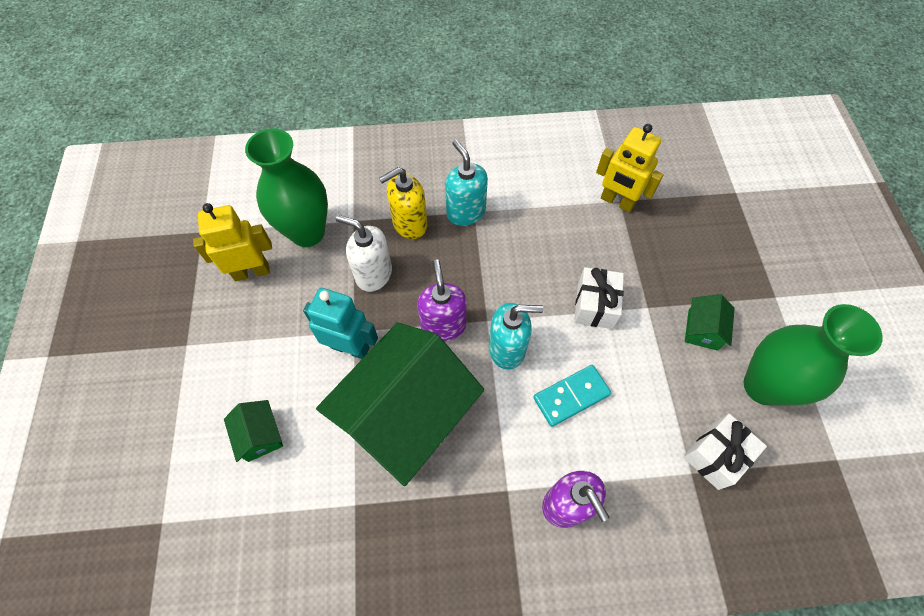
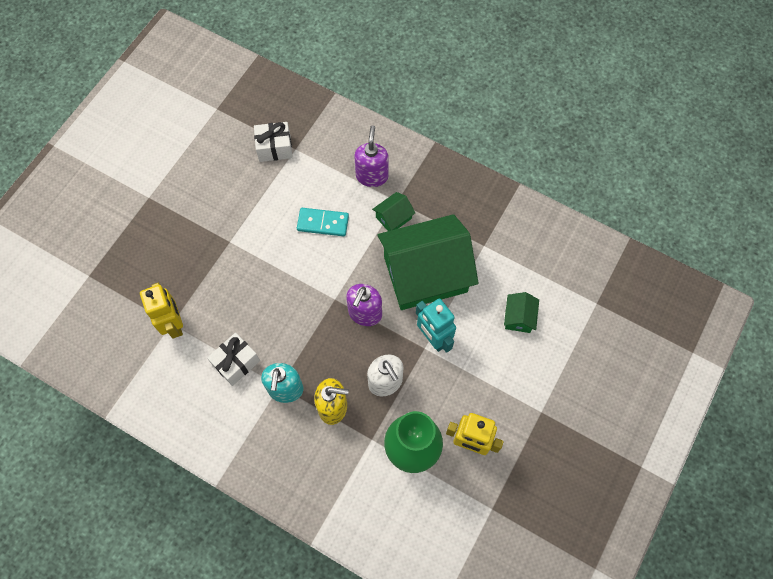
camera: 145 degrees left, 5 degrees up
(507, 349) = (337, 273): turquoise soap dispenser -> none
(595, 305) = (260, 264): white gift -> white gift (236, 363)
(702, 329) = (212, 208): green house -> green house (393, 218)
(763, 386) = (213, 160): green vase -> none

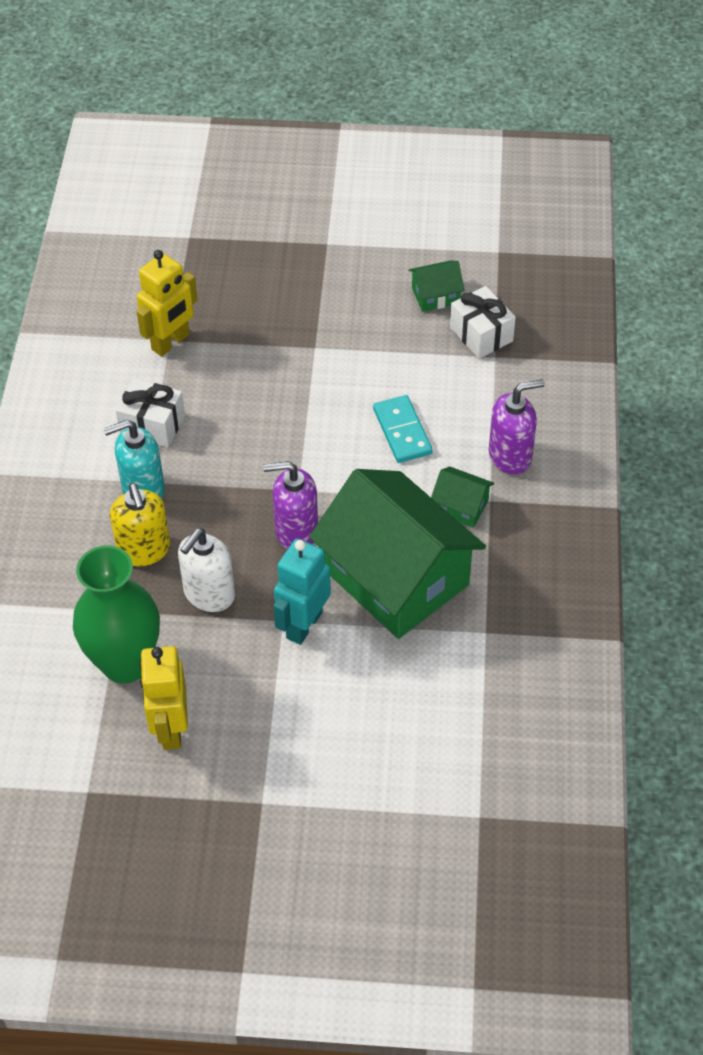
camera: 65 degrees right, 15 degrees down
(519, 317) = (395, 719): green house -> green house (435, 295)

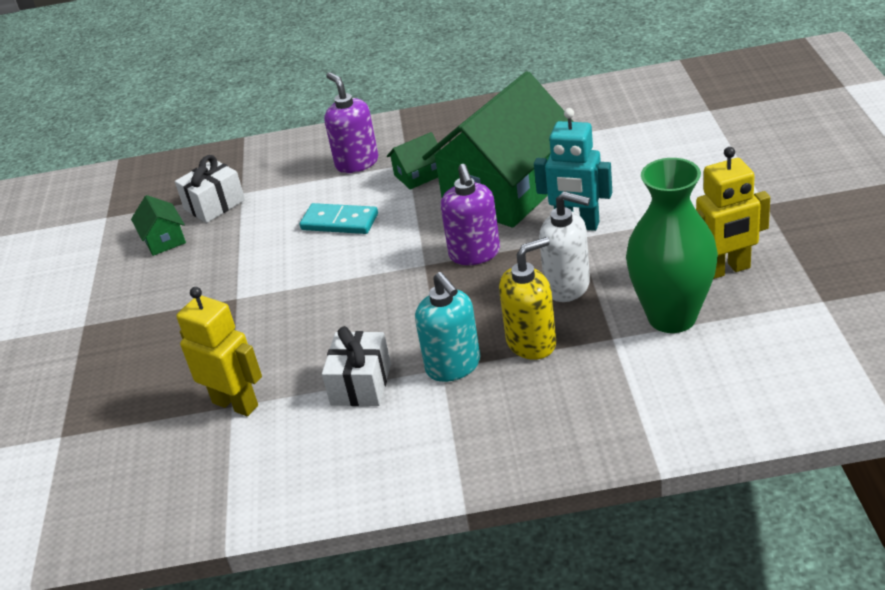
camera: 95 degrees left, 15 degrees down
(402, 431) = (339, 222): turquoise domino -> turquoise domino turned 45 degrees clockwise
(461, 506) = (418, 175): green house -> green house turned 45 degrees clockwise

